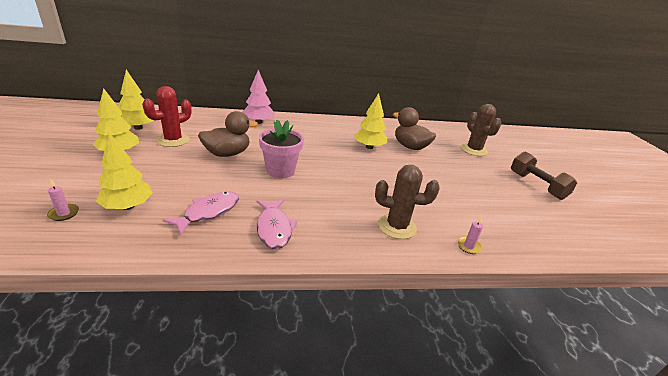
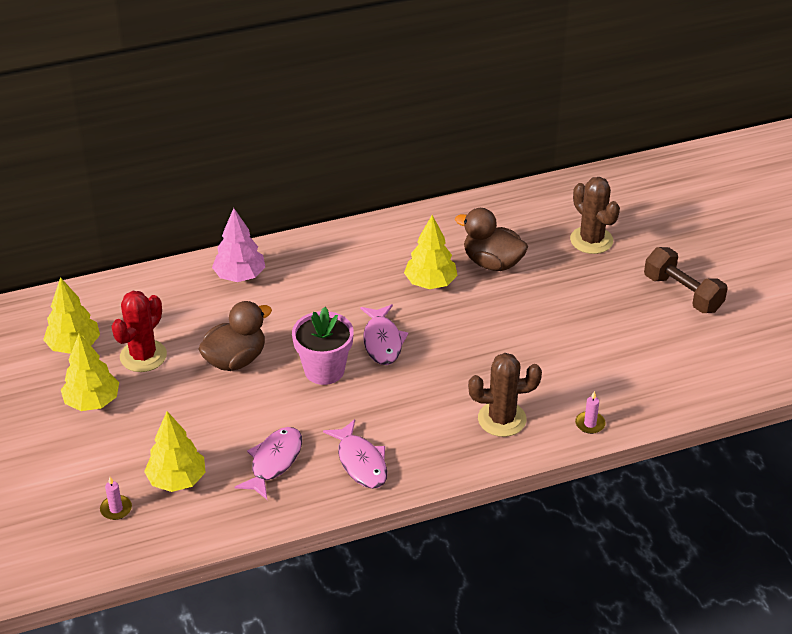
camera: 10 degrees left, 10 degrees up
(327, 165) = (382, 341): none -> pink fish

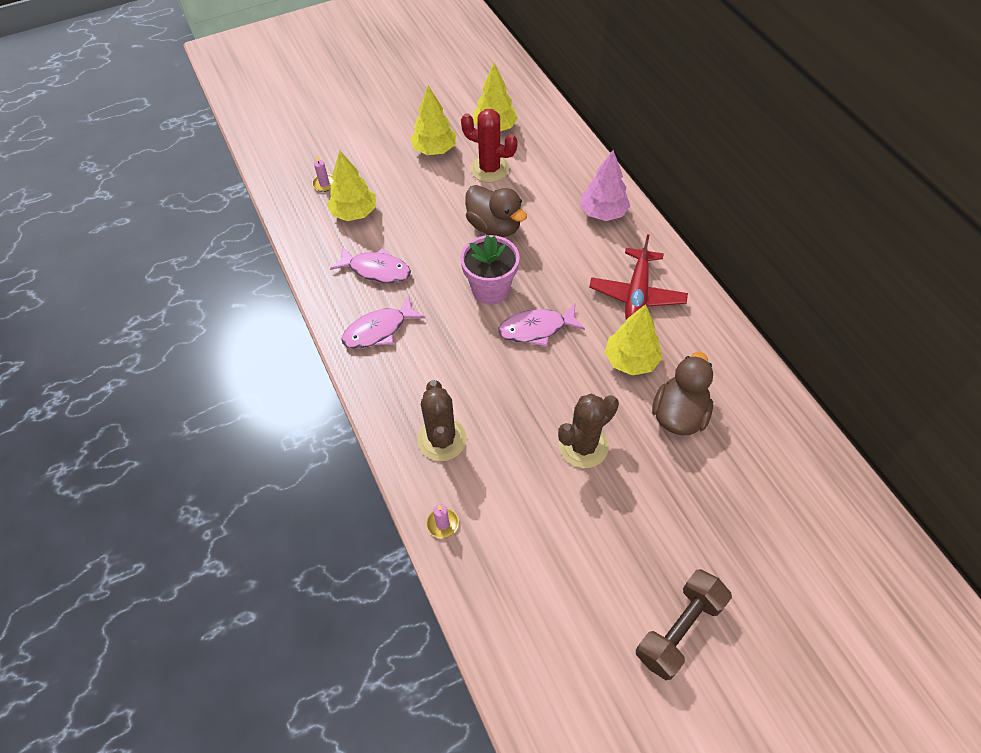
camera: 85 degrees right, 15 degrees up
(354, 268) = (636, 295): none -> red plane
(591, 240) = (750, 517): brown cactus -> brown cactus (583, 446)

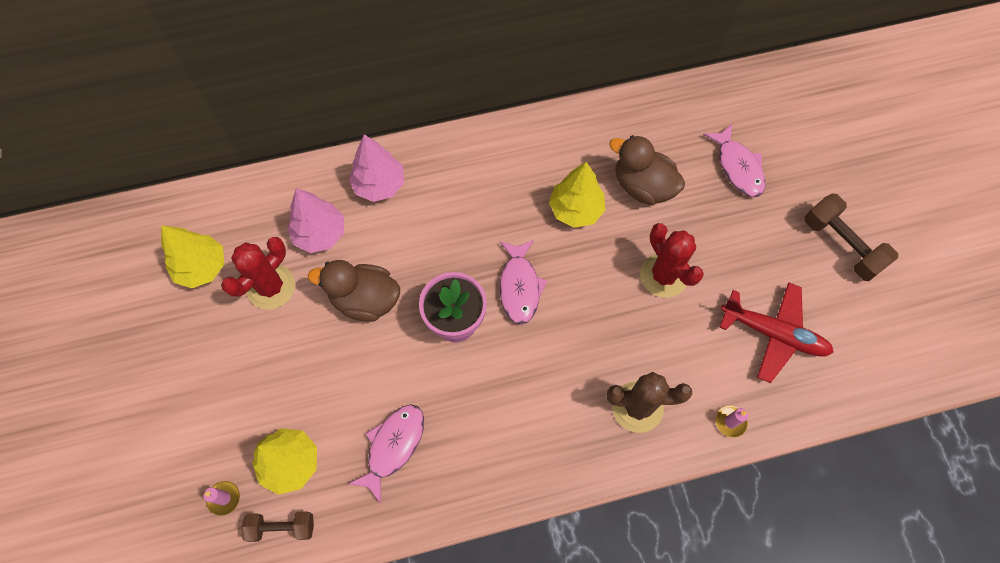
camera: 80 degrees left, 10 degrees up
(307, 219) = (282, 527): none -> brown dumbbell
(379, 330) = (484, 455): pink fish -> pink fish (738, 167)
(434, 150) = (213, 346): yellow tree -> none
(494, 227) = (365, 300): brown duck -> brown duck turned 135 degrees counterclockwise
(544, 186) = (320, 234): none -> pink tree
(583, 446) = (663, 275): brown cactus -> red cactus
(636, 295) = (498, 183): red plane -> red plane (773, 334)

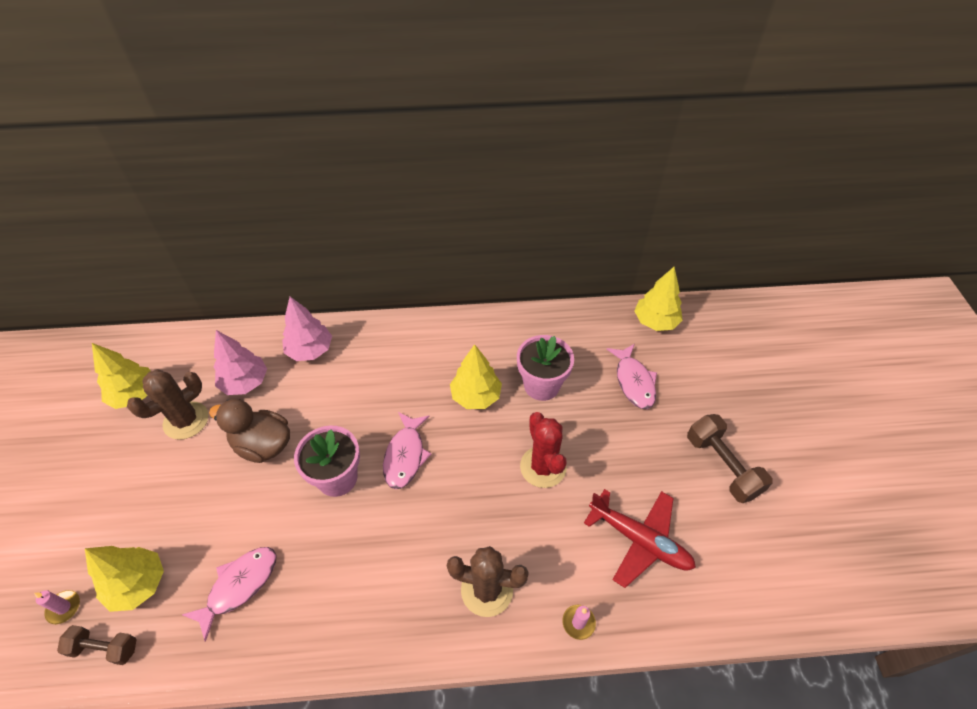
camera: 10 degrees right, 15 degrees down
(271, 287) = (186, 420): red cactus -> brown cactus
(642, 186) = (541, 385): brown duck -> pink flower pot
(748, 93) = (655, 322): none -> yellow tree

